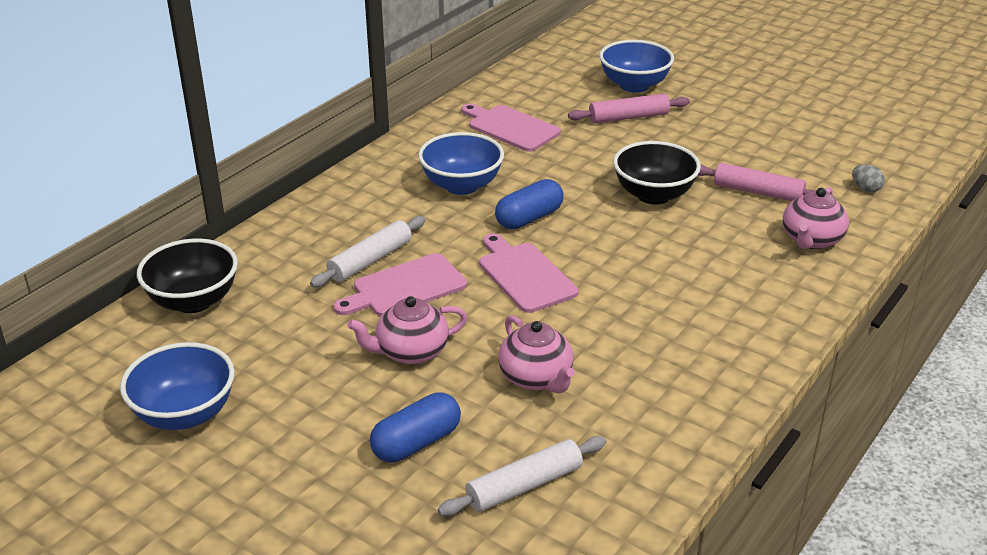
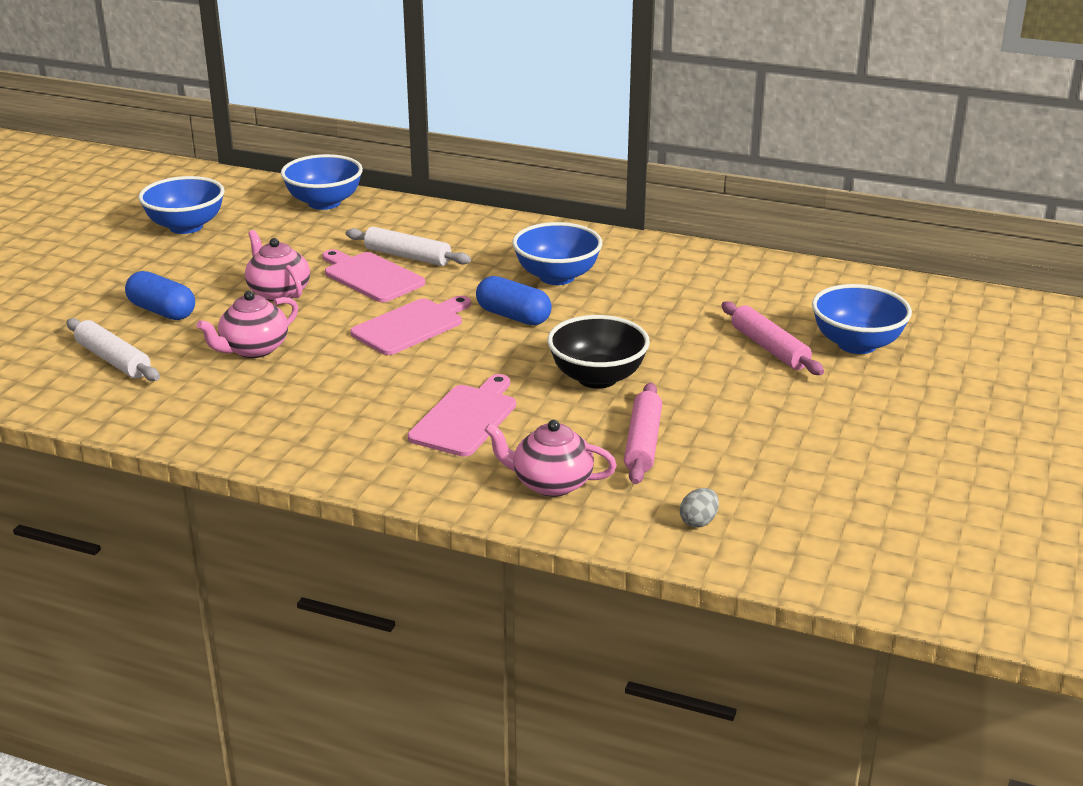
camera: 75 degrees right, 5 degrees down
(193, 301) = (324, 203): black bowl -> blue bowl
(510, 127) = (693, 285): pink cutting board -> pink cutting board (465, 418)

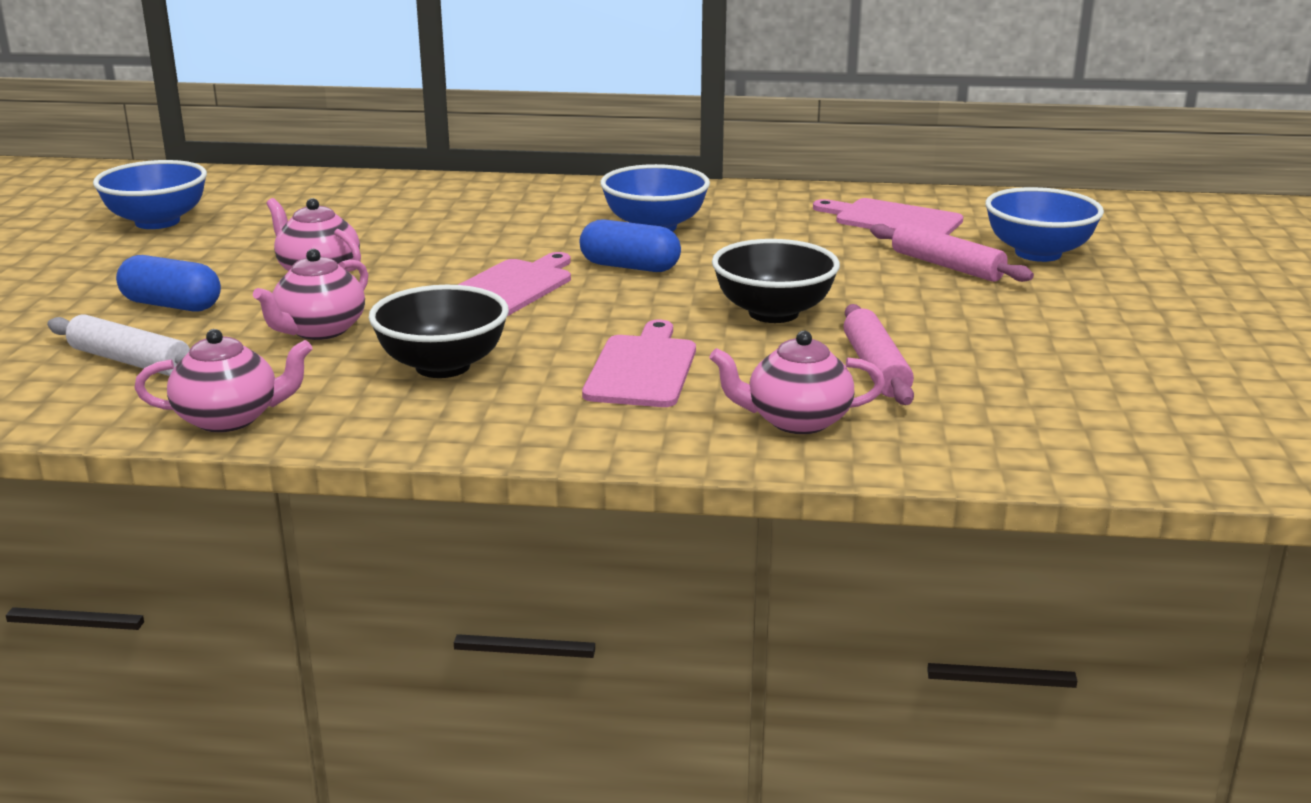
camera: 15 degrees left, 5 degrees down
(157, 421) = (230, 418): none -> pink teapot
(323, 395) = (443, 366): none -> black bowl
(324, 203) = (325, 186): blue bowl -> none
(371, 276) = (428, 247): pink cutting board -> pink cutting board (893, 220)
(407, 256) = (461, 224): white rolling pin -> none
(698, 521) = (1004, 436): grey egg -> none

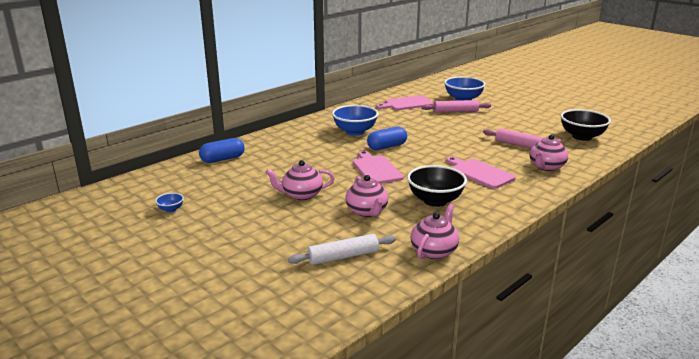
camera: 50 degrees left, 0 degrees up
(157, 222) = (171, 209): blue bowl -> blue bowl, size x0.46
(172, 305) = (289, 232): blue capsule -> blue capsule (223, 159)
(773, 313) = (459, 142): black bowl -> black bowl (582, 137)

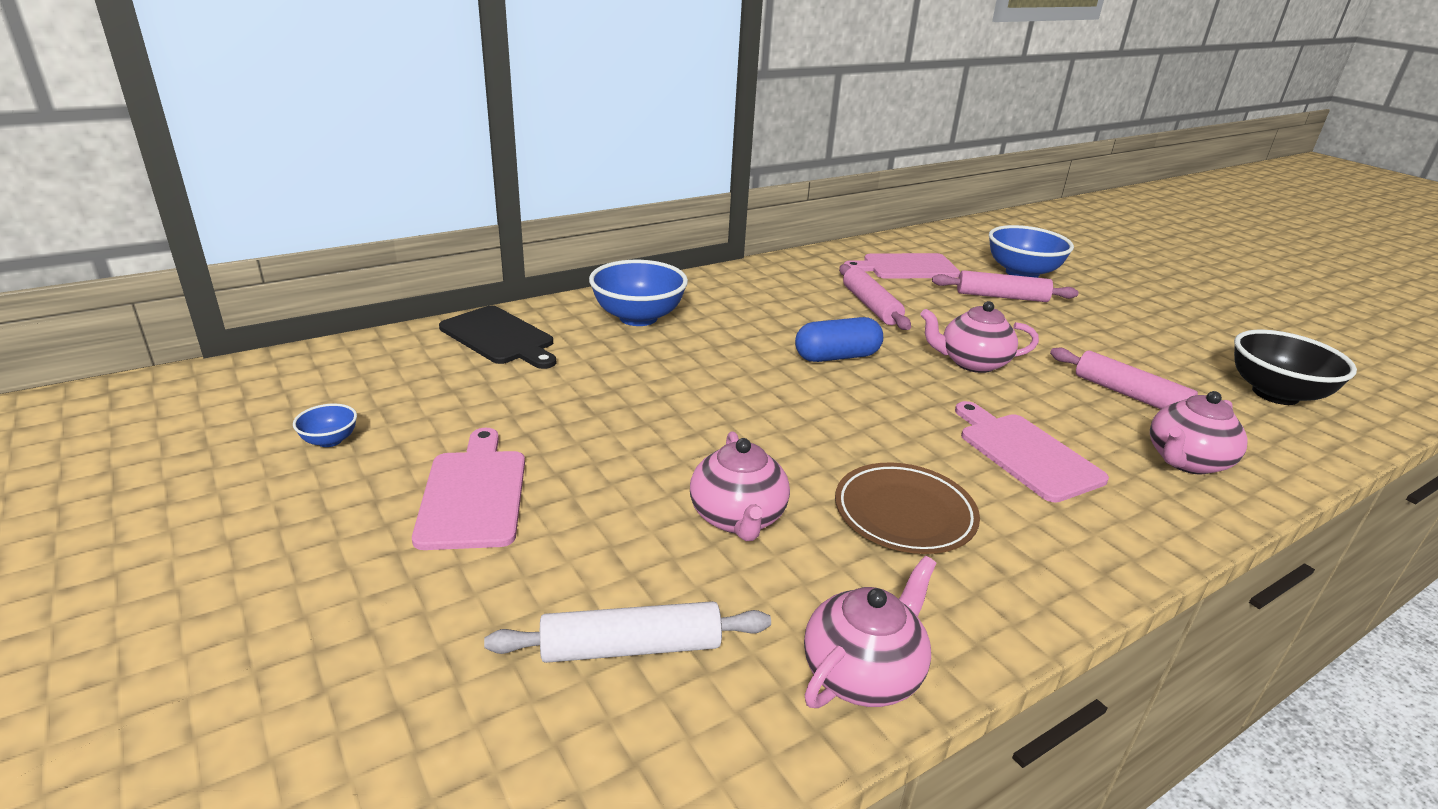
camera: 10 degrees right, 5 degrees up
(223, 159) = (499, 337): blue capsule -> black cutting board
(301, 195) = (613, 448): pink teapot -> pink teapot (972, 363)
(355, 132) = (783, 313): blue bowl -> blue bowl (638, 317)
(376, 169) = (796, 407): pink cutting board -> pink cutting board (473, 494)
(395, 123) = (870, 306): none -> pink rolling pin
(435, 201) = (904, 514): black bowl -> brown plate

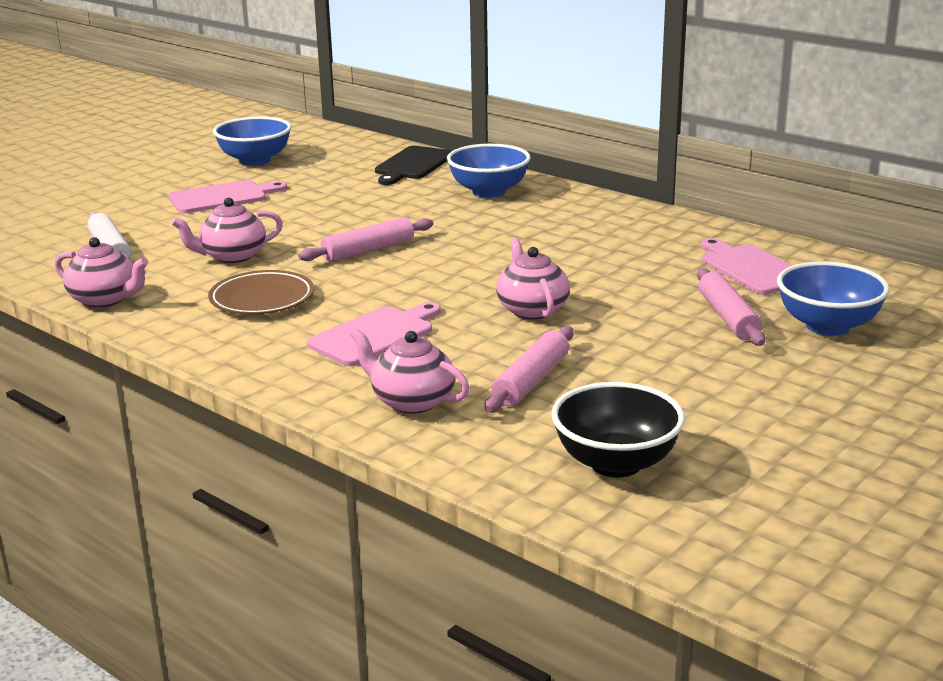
camera: 75 degrees right, 5 degrees down
(330, 440) = (255, 160): blue bowl -> blue bowl, size x2.20
(836, 357) = (488, 259): blue capsule -> none
(870, 306) = (618, 262): pink rolling pin -> pink rolling pin (368, 250)

